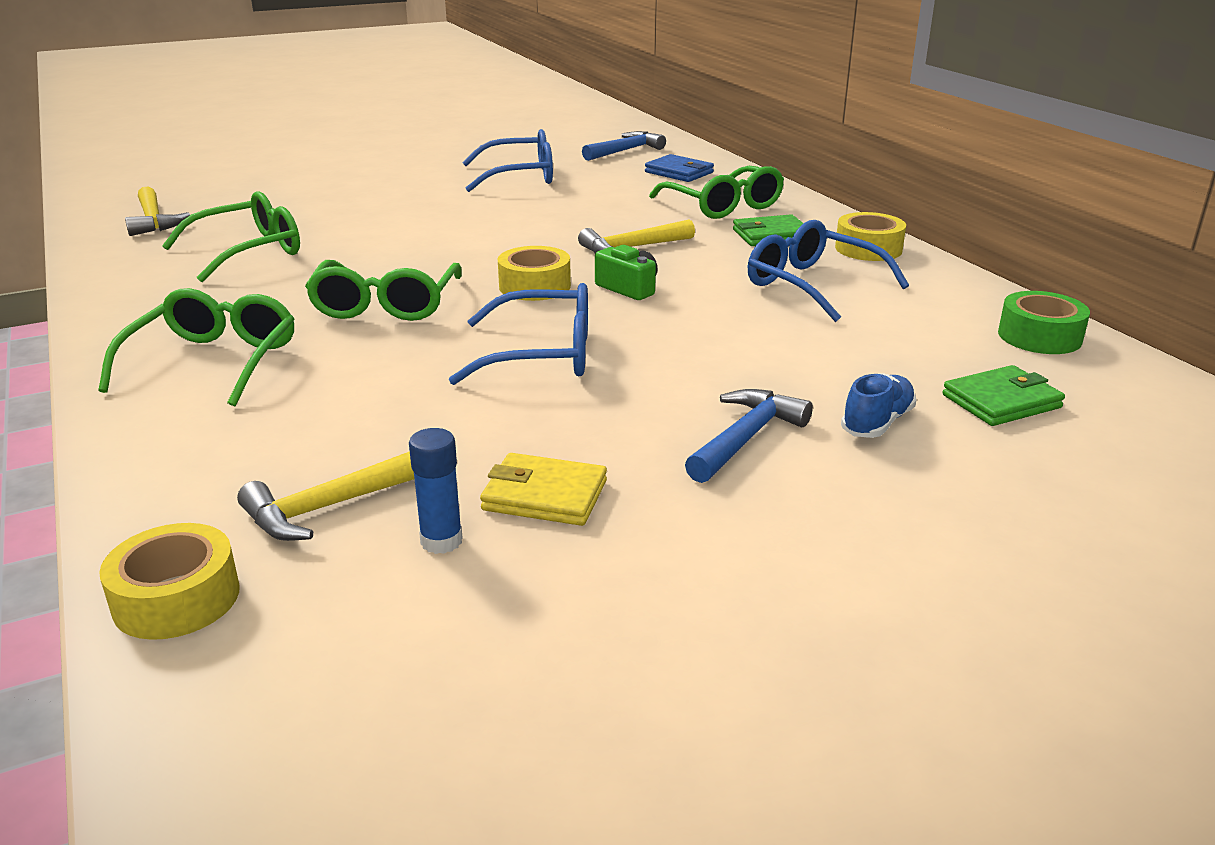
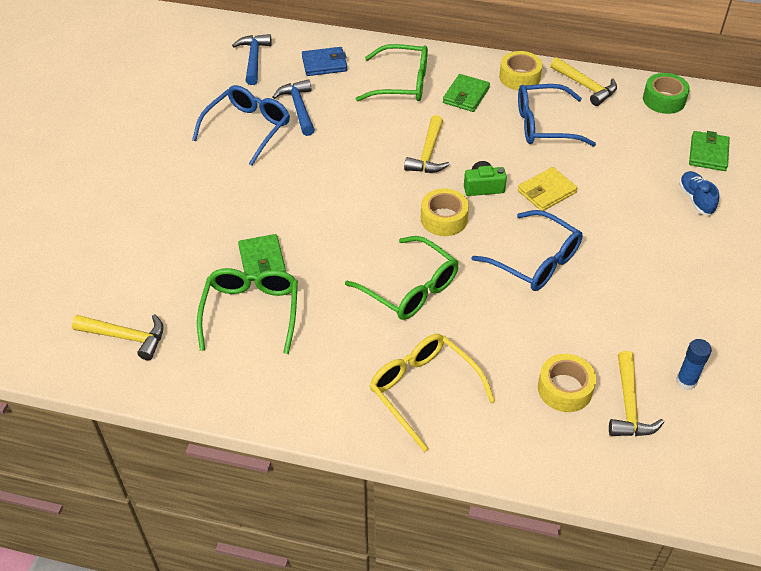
camera: 50 degrees left, 20 degrees up
(176, 598) = (668, 485): yellow tape -> yellow tape (565, 389)
(213, 362) = (423, 390): green glasses -> yellow glasses
(333, 234) = (262, 260): none -> green wallet
(543, 354) = (535, 261): blue glasses -> blue glasses turned 90 degrees clockwise
(544, 496) = (674, 332): yellow wallet -> yellow wallet (546, 192)
(746, 438) = (676, 244): blue hammer -> blue hammer (298, 108)
(942, 285) = (586, 86): none -> yellow hammer

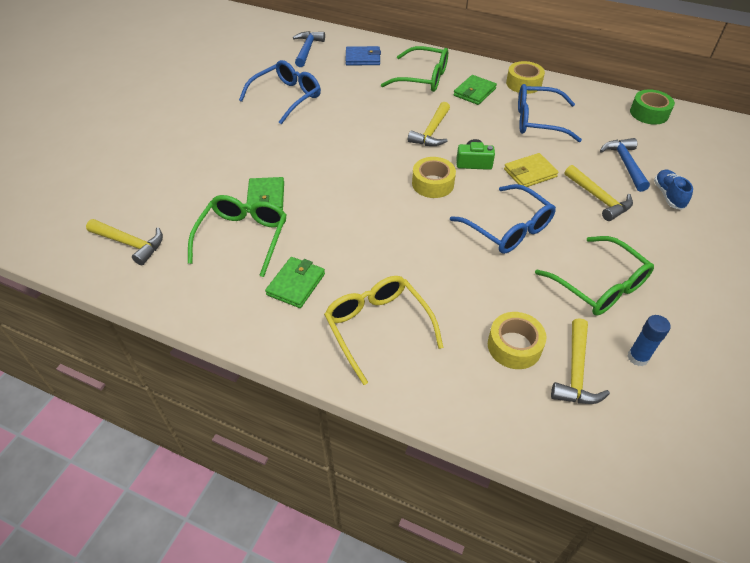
camera: 10 degrees right, 0 degrees up
(298, 108) = (332, 87): blue hammer -> blue hammer (625, 164)
(410, 288) = (388, 237): green glasses -> green glasses (599, 285)
(586, 86) = (580, 96): yellow hammer -> yellow hammer (599, 199)
(708, 153) = (684, 159): green wallet -> green wallet (296, 284)

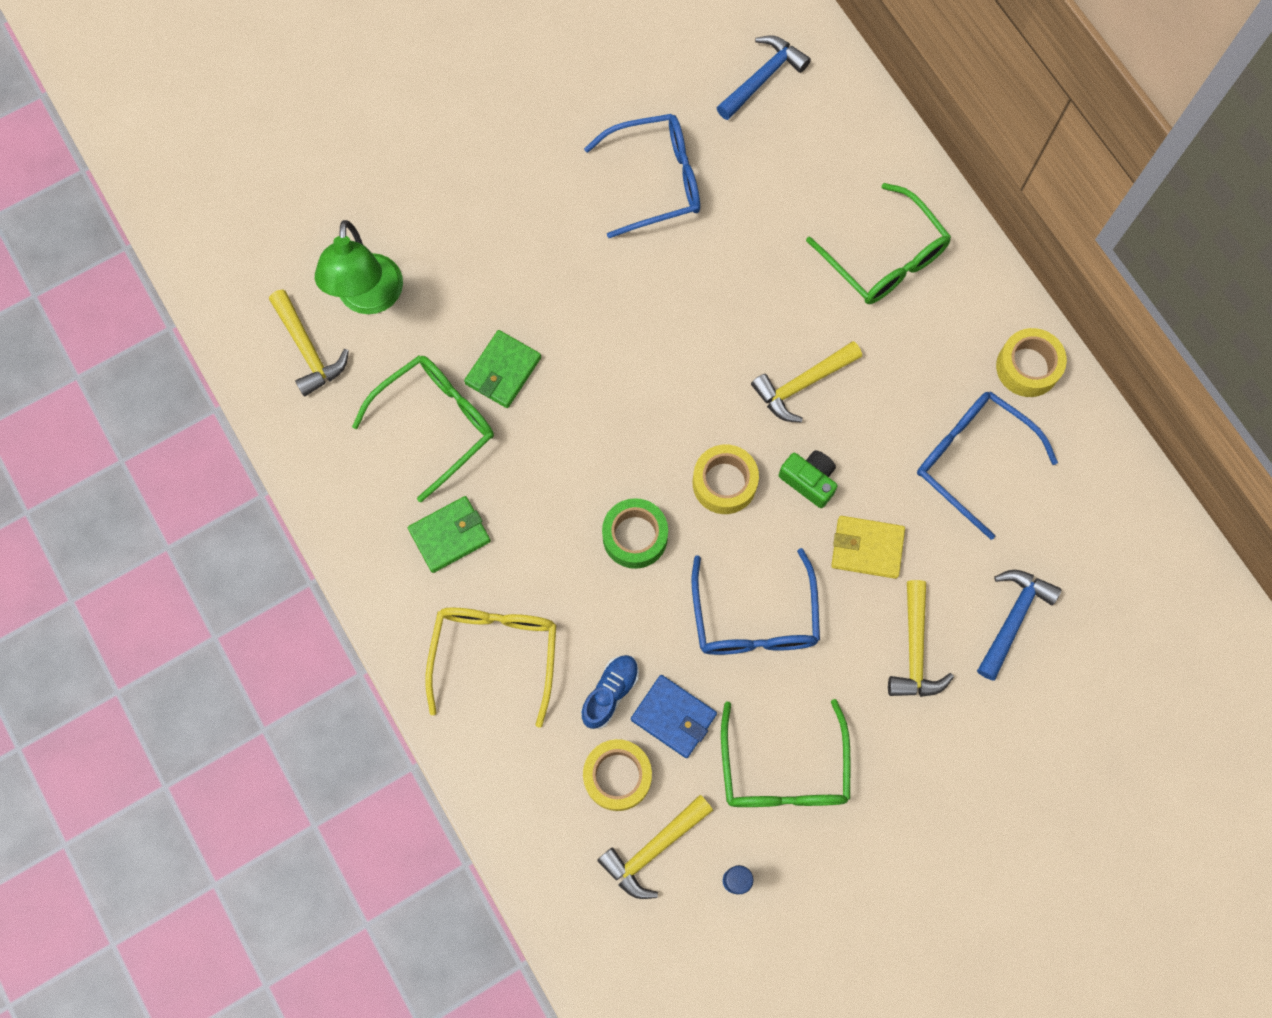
camera: 35 degrees right, 25 degrees up
(156, 204) = (369, 298): none -> green lamp
(363, 58) = (831, 152): blue wallet -> blue wallet (673, 717)
(474, 92) = (935, 339): green wallet -> none
(649, 113) = (1154, 550): green tape -> green tape (635, 536)
(668, 195) = (1012, 707): blue shoe -> blue shoe (610, 693)

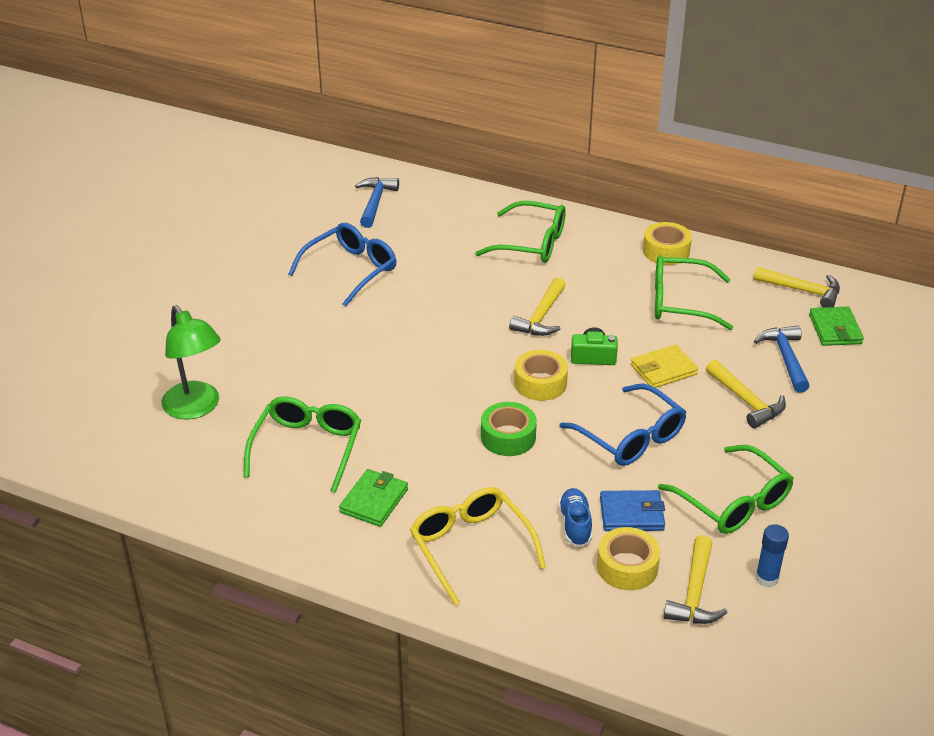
camera: 35 degrees left, 35 degrees down
(308, 350) = (171, 455): yellow hammer -> yellow hammer (803, 291)
(503, 371) = (332, 400): green wallet -> green wallet (835, 329)
(972, 459) = (680, 302): blue glasses -> green glasses

